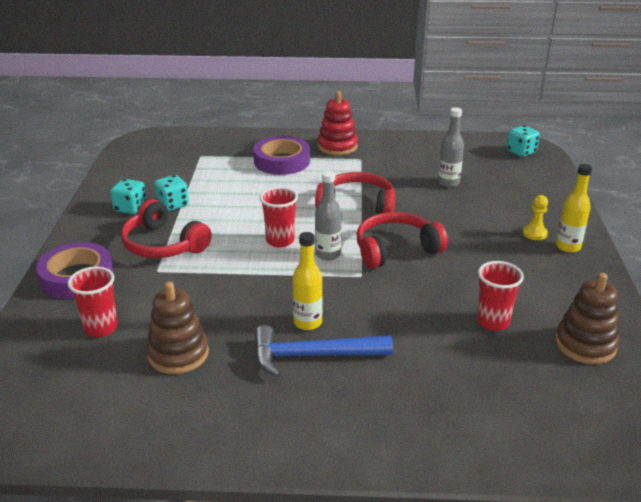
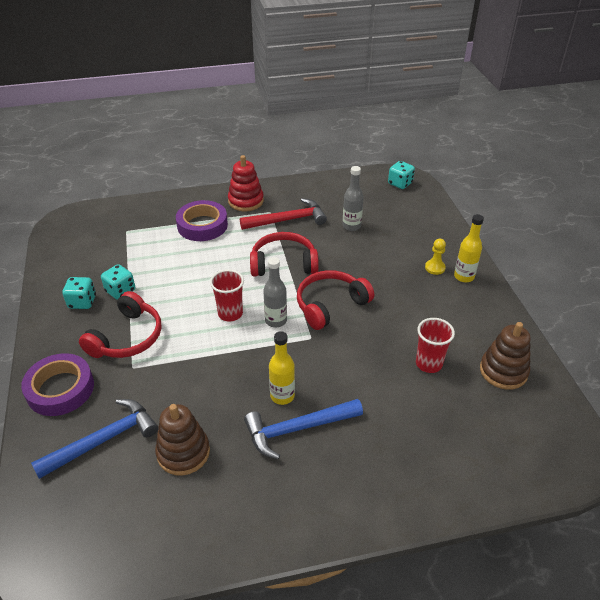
camera: 15 degrees left, 10 degrees up
(101, 328) = (104, 440): red cup -> blue hammer
(163, 244) = (127, 337): red headphones -> red headphones turned 90 degrees counterclockwise
(377, 168) = (288, 220): none -> red hammer

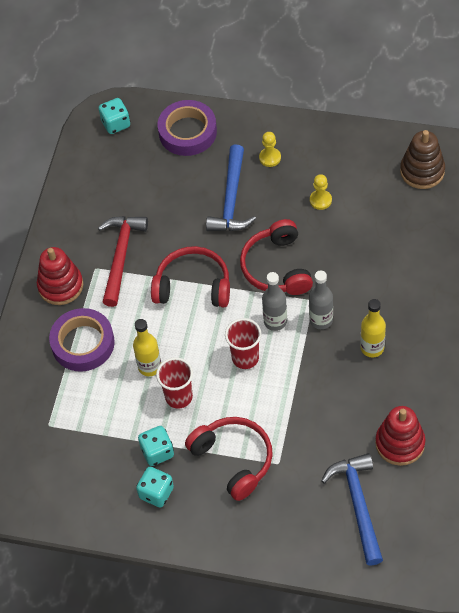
camera: 60 degrees left, 15 degrees up
(60, 389) = (277, 532): purple tape -> purple tape (187, 132)
(183, 452) = (400, 443): brown stacking toy -> red stacking toy
(283, 263) = (193, 286): red headphones -> red headphones turned 75 degrees clockwise
(297, 429) = (413, 349): blue hammer -> blue hammer (231, 199)
(351, 226) = (165, 201): grey bottle -> grey bottle (321, 320)
(416, 311) = (320, 200): none -> yellow pawn
(428, 364) = (388, 221): red cup -> red cup (179, 397)
(464, 276) = (294, 140): yellow bottle -> yellow bottle (149, 367)

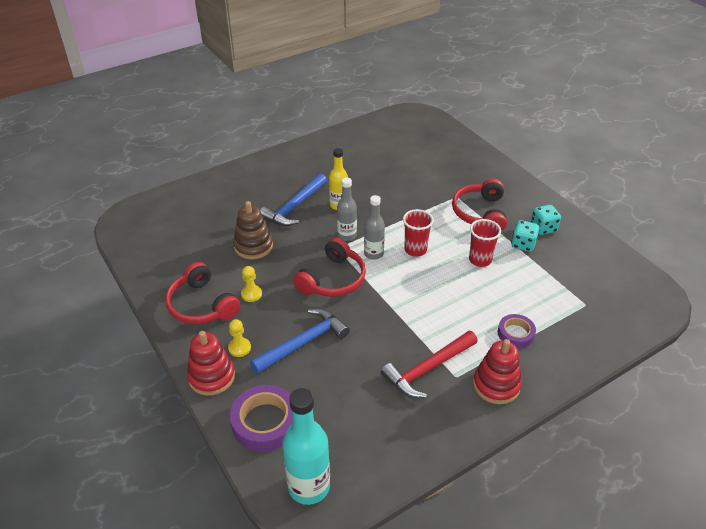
camera: 140 degrees left, 15 degrees down
(83, 343) = (515, 333): purple tape -> purple tape, size x0.61
(116, 124) = (309, 486): turquoise dice -> turquoise bottle
(149, 367) = (481, 287): yellow bottle -> none
(193, 286) = (399, 310): red headphones -> red headphones (201, 305)
(358, 504) = (436, 159): blue hammer -> blue hammer (294, 207)
(400, 443) = (383, 164): red stacking toy -> red stacking toy (211, 376)
(422, 171) = (172, 261): brown stacking toy -> brown stacking toy (253, 246)

